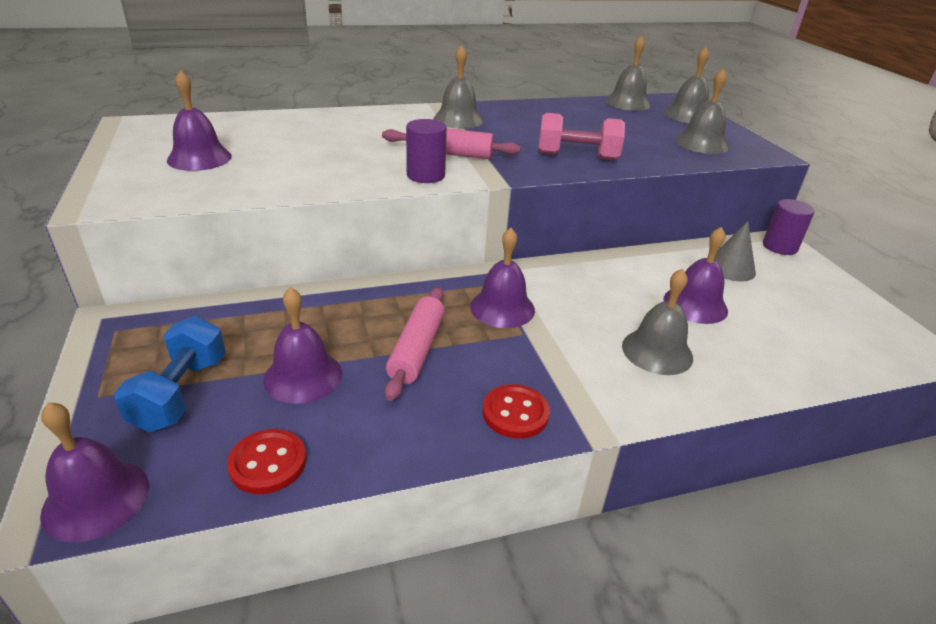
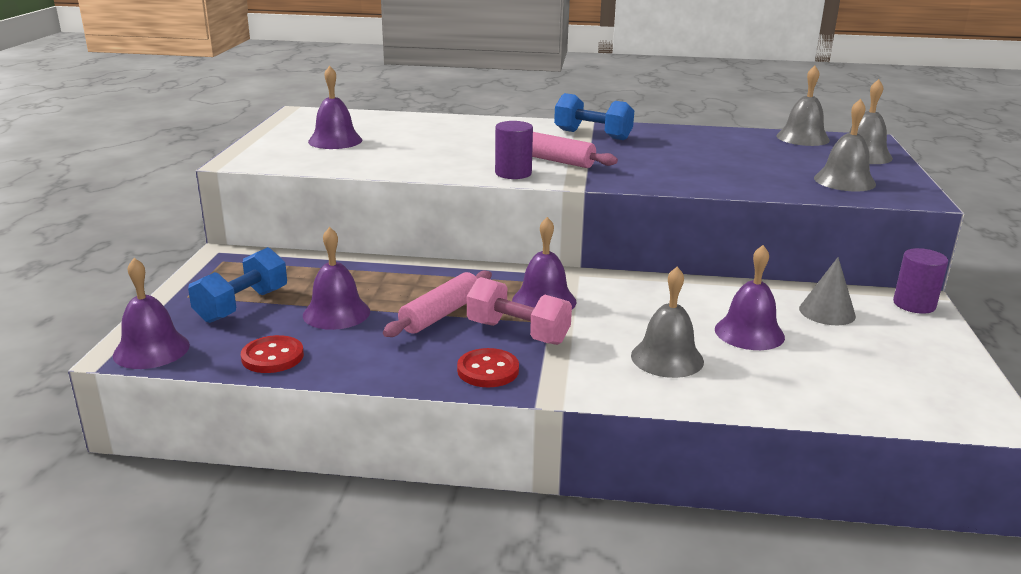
camera: 25 degrees right, 10 degrees down
(458, 119) = (592, 135): grey bell -> blue dumbbell
(577, 156) = (682, 176): pink dumbbell -> pink dumbbell (518, 333)

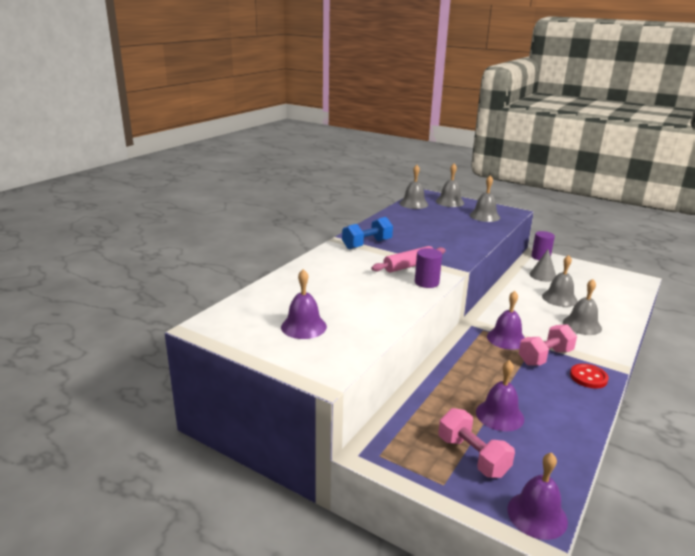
camera: 65 degrees left, 0 degrees up
(242, 305) = (472, 456): blue dumbbell -> pink dumbbell
(272, 357) = (559, 454): red button -> none
(441, 314) = (514, 376): pink rolling pin -> none
(749, 333) = (559, 298): purple bell -> grey bell

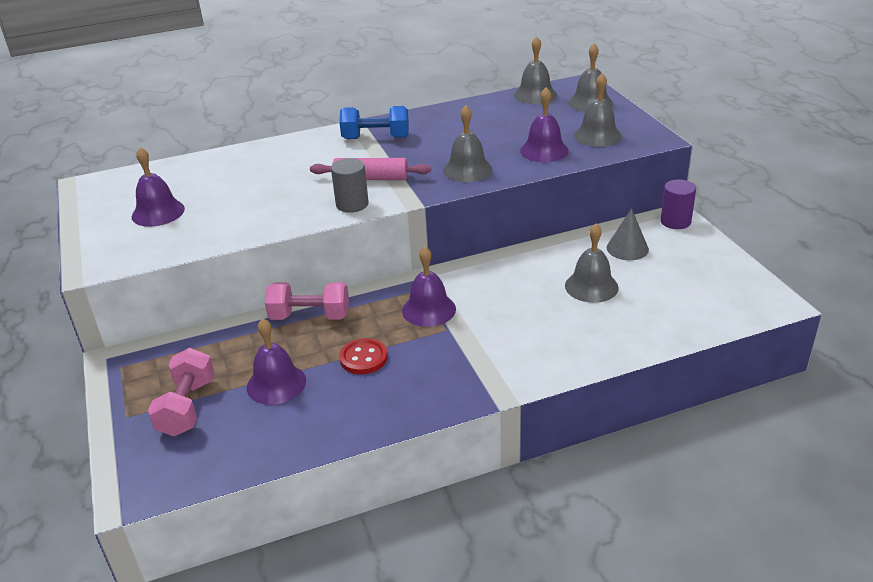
camera: 40 degrees right, 10 degrees up
(426, 282) = (352, 204): purple cylinder -> grey cylinder
(537, 515) = (151, 483): purple bell -> purple bell (544, 150)
(545, 357) = (434, 348): pink dumbbell -> pink dumbbell (310, 316)
(582, 325) = (555, 330): grey bell -> grey bell (467, 170)
(588, 377) = (441, 391): red button -> red button (363, 358)

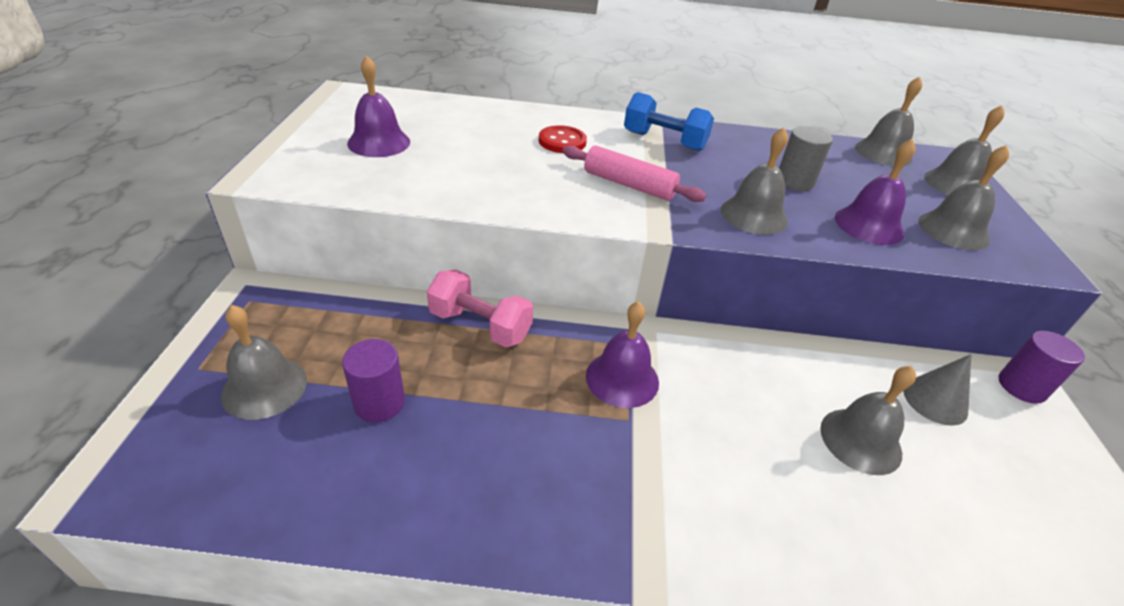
camera: 20 degrees right, 5 degrees up
(187, 407) = (264, 387): pink dumbbell -> grey bell
(276, 384) = (379, 402): purple bell -> purple cylinder
(352, 204) = (586, 208): grey cylinder -> grey cylinder (794, 181)
(363, 358) = (502, 414): red button -> red button (562, 141)

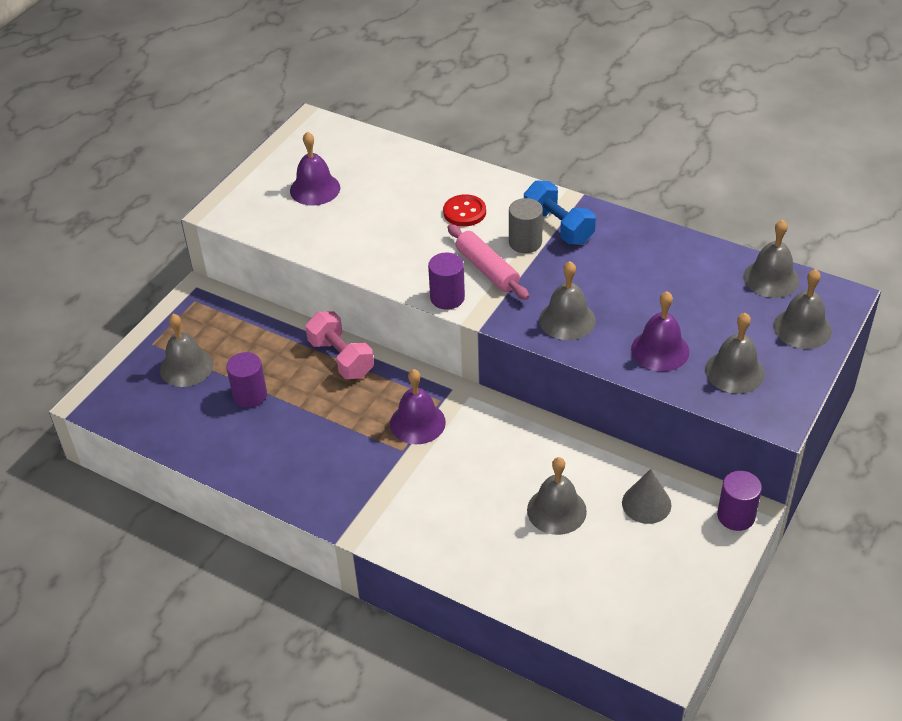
camera: 30 degrees right, 5 degrees up
(609, 217) = (447, 298): none -> purple cylinder
(794, 181) = (640, 294): grey cylinder -> grey cylinder (525, 242)

